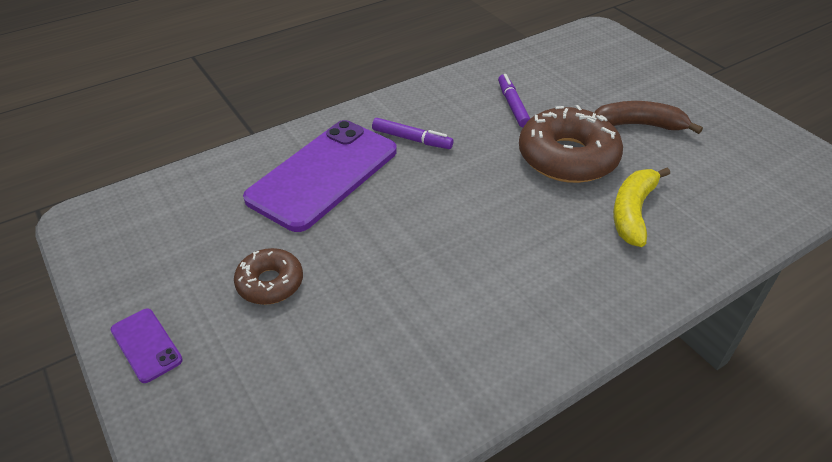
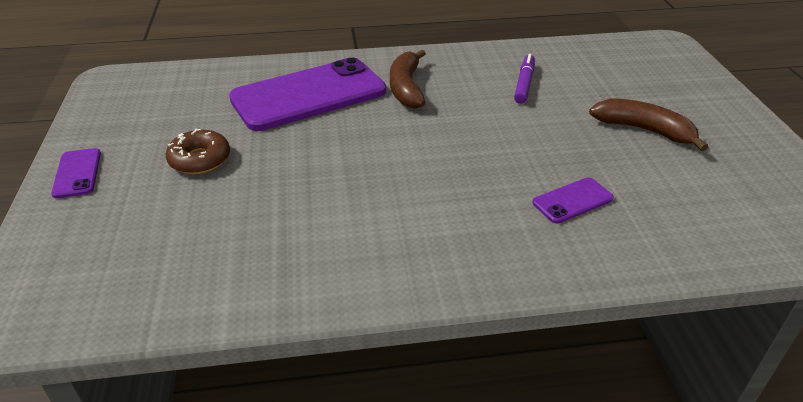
camera: 25 degrees right, 5 degrees down
(411, 139) = (406, 88): purple marker -> brown banana
(567, 157) = (543, 138): brown donut -> none
(632, 212) = (572, 200): yellow banana -> purple phone

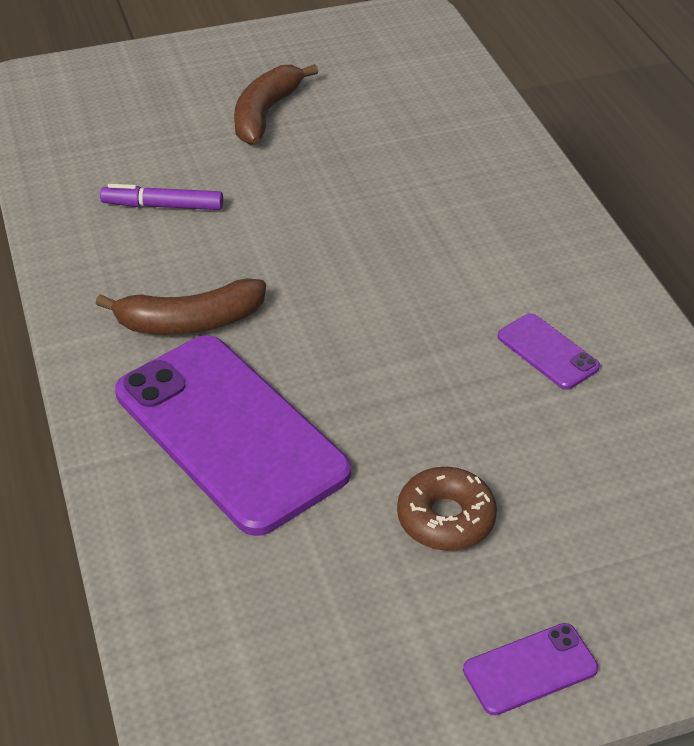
camera: 100 degrees left, 5 degrees up
(572, 200) = (422, 168): purple phone -> purple phone (547, 352)

